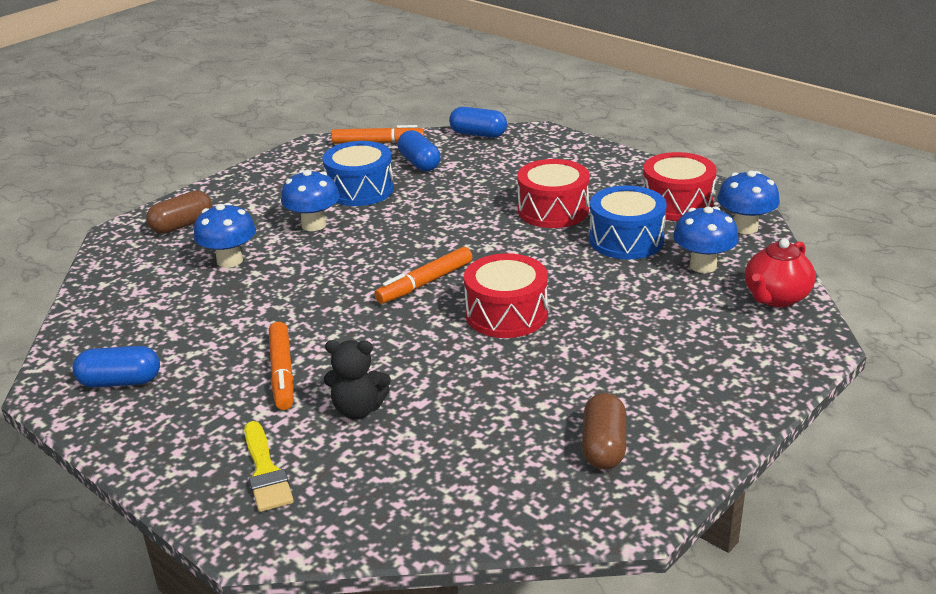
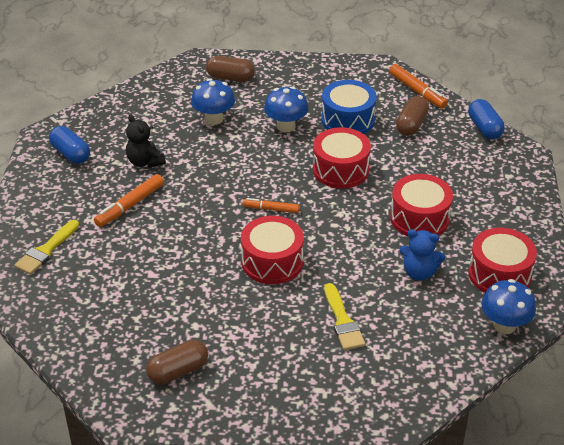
camera: 50 degrees right, 10 degrees up
(358, 409) = (124, 253): black teddy bear -> black teddy bear (145, 162)
(419, 163) = (411, 125): blue capsule -> brown capsule
(425, 222) = (340, 170): none -> red drum
(425, 283) = (271, 209): orange marker -> orange marker, size x0.66
(626, 240) = (419, 272): blue drum -> blue teddy bear
(645, 307) = (343, 321): none -> yellow brush
(703, 266) = (426, 326): blue mushroom -> none
(775, 298) = (422, 382): red teapot -> none

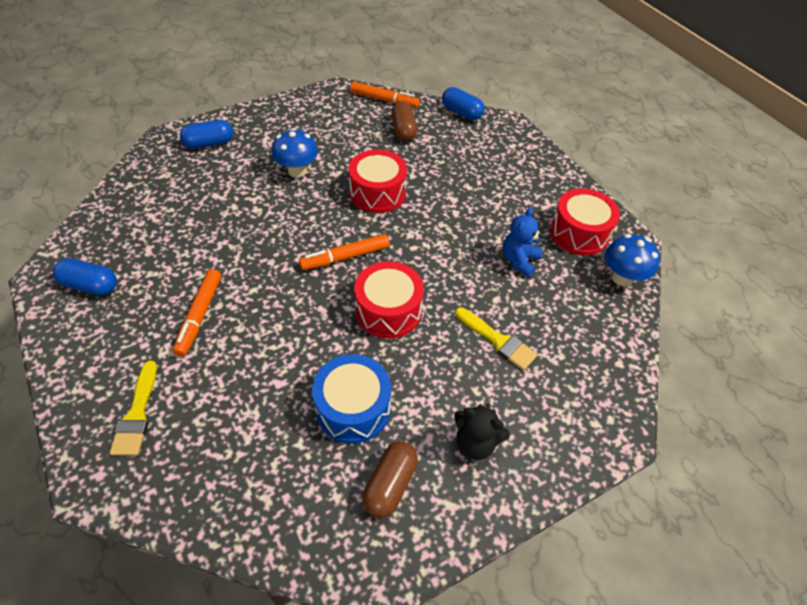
camera: 35 degrees left, 10 degrees up
(145, 162) = (182, 260): black teddy bear -> black teddy bear (475, 443)
(214, 119) = (222, 189): blue mushroom -> none
(230, 77) = (209, 143): brown capsule -> blue capsule
(271, 209) = (346, 257): orange marker -> orange marker, size x1.53
(348, 120) = (347, 145): blue drum -> blue drum (353, 408)
(419, 218) = (478, 210): red drum -> none
(419, 272) = (519, 261): blue teddy bear -> blue teddy bear turned 135 degrees clockwise

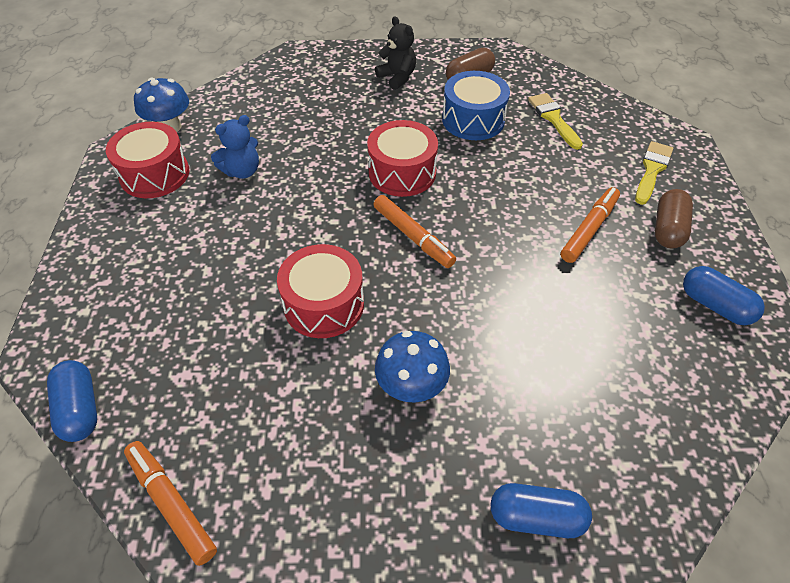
camera: 150 degrees left, 0 degrees up
(346, 257) = (412, 236): orange marker -> orange marker turned 45 degrees clockwise
(403, 130) = (202, 407): brown capsule -> brown capsule (668, 229)
(498, 340) = (326, 122): yellow brush -> yellow brush (553, 118)

